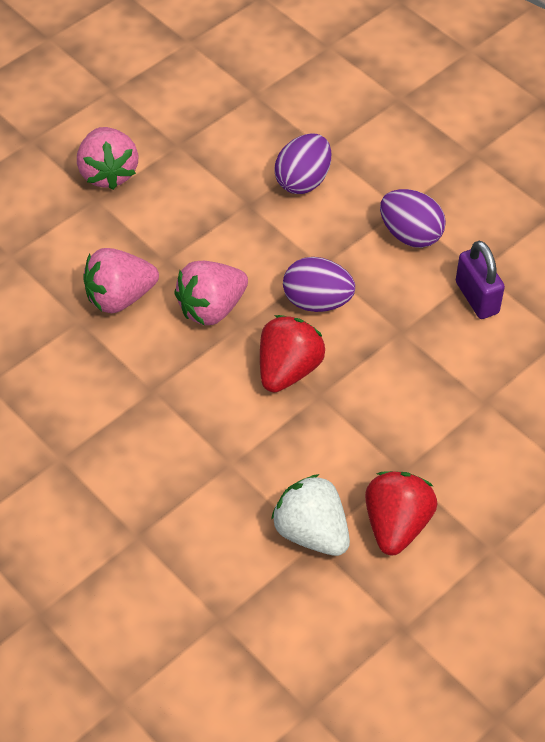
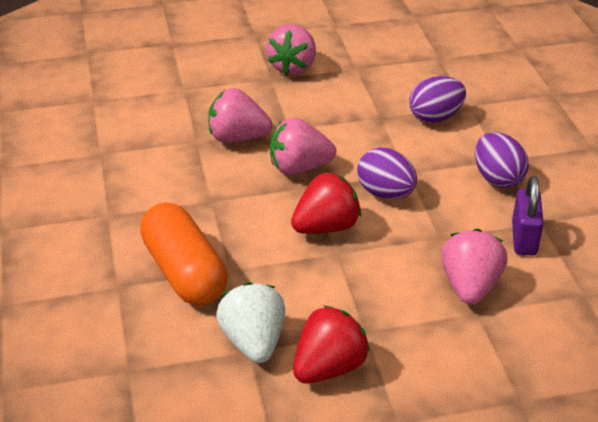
camera: 30 degrees right, 15 degrees down
(190, 488) = (184, 272): none -> orange capsule
(462, 375) = (470, 286): none -> pink strawberry

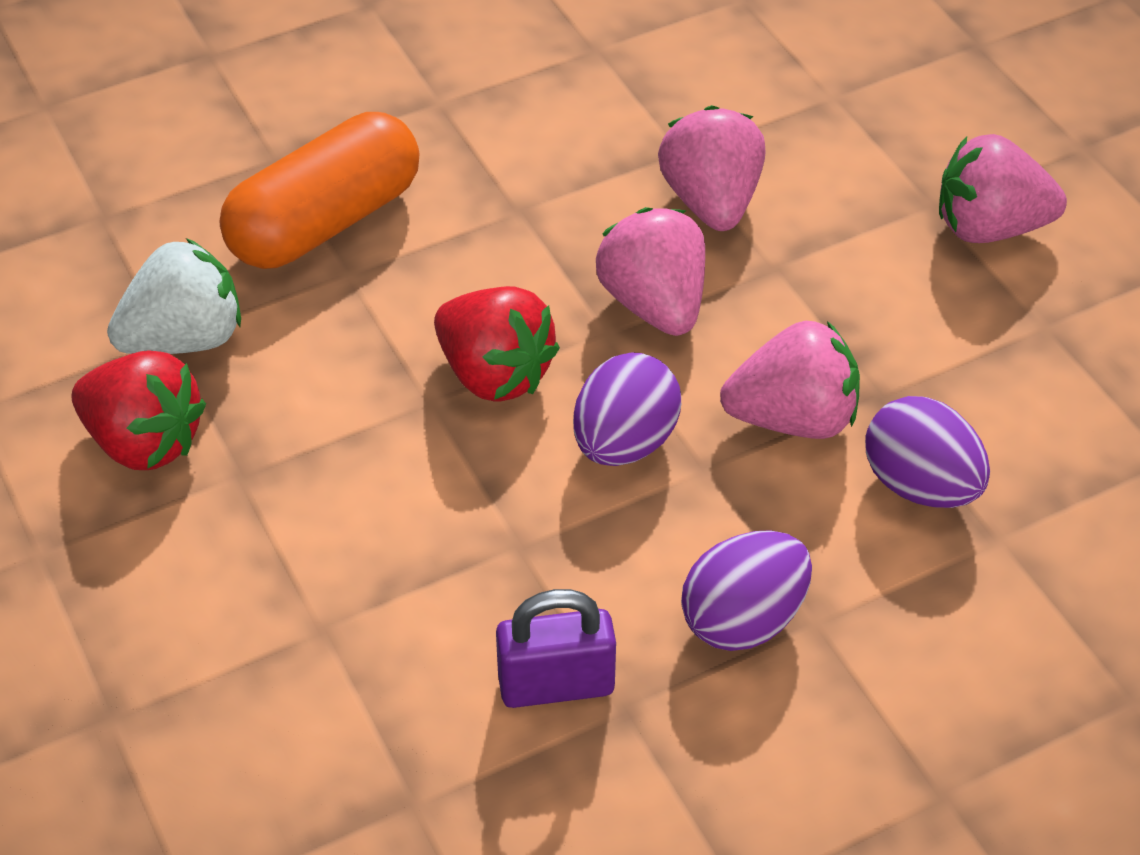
camera: 75 degrees right, 10 degrees up
(470, 286) = (388, 610): pink strawberry -> pink strawberry (792, 418)

